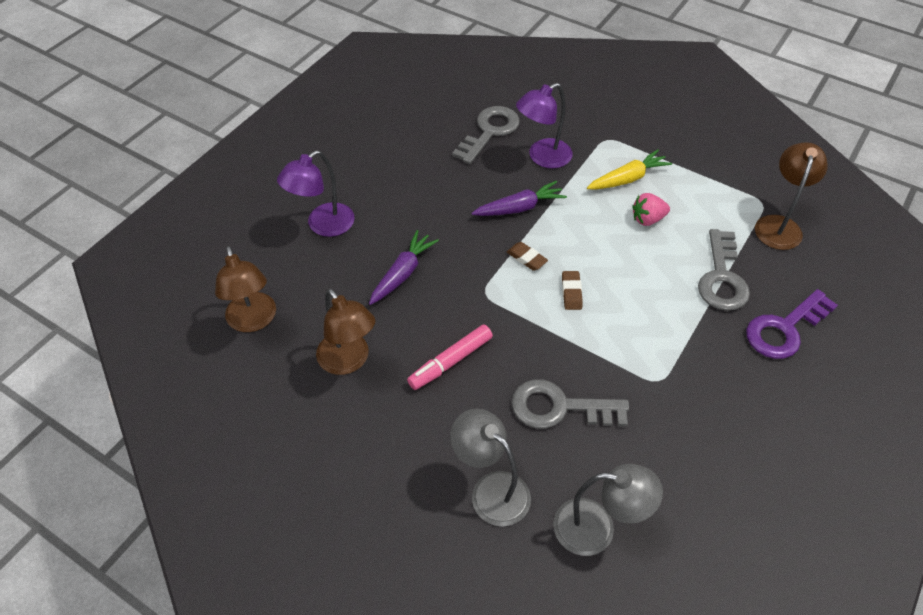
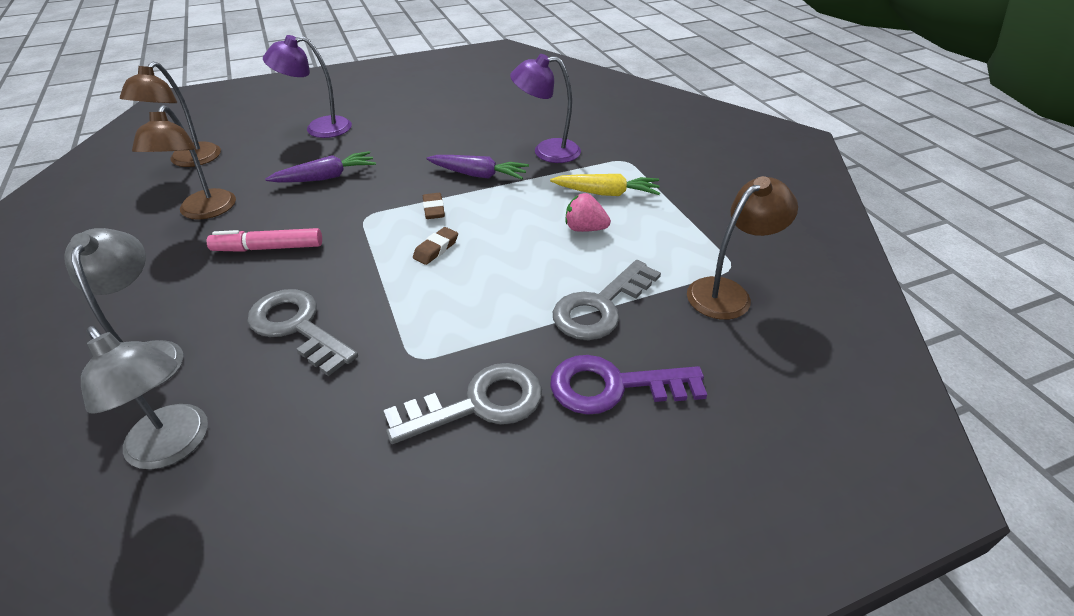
camera: 35 degrees right, 10 degrees down
(490, 131) = (526, 121): grey key -> grey key (479, 404)

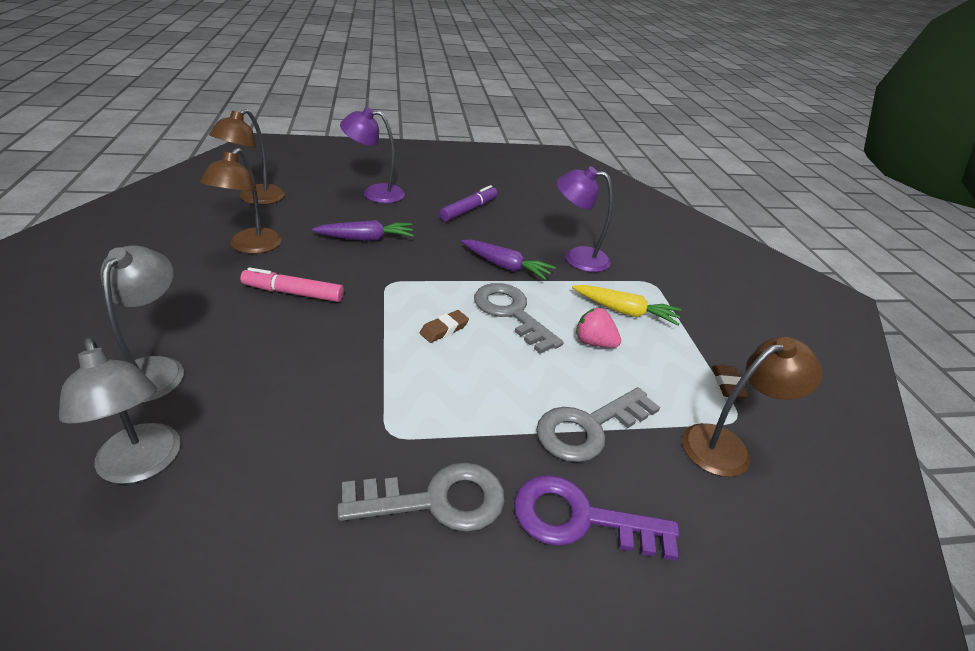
camera: 10 degrees right, 5 degrees down
(297, 326) = (292, 374): grey key -> grey key (511, 312)
(424, 126) = (469, 210): none -> purple marker
(434, 209) = (454, 290): brown eraser -> brown eraser (727, 384)

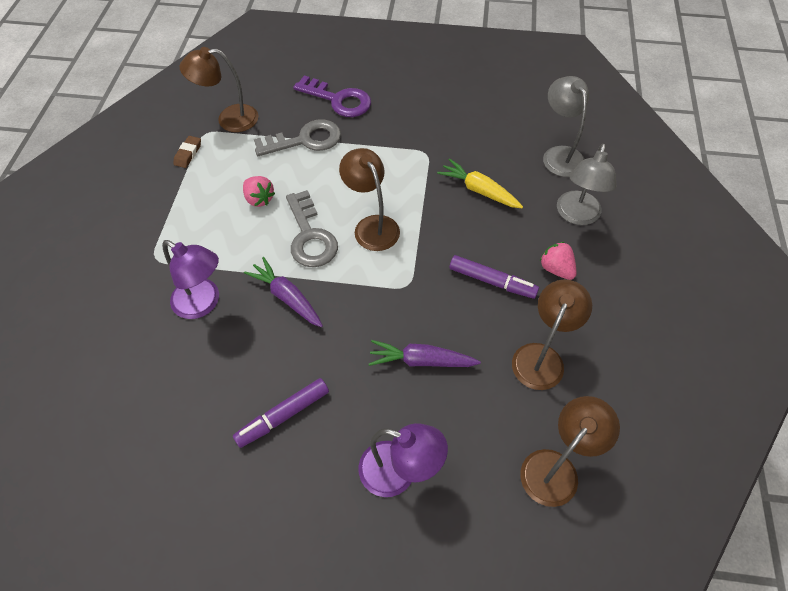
camera: 160 degrees left, 20 degrees up
(211, 309) = (556, 269): none -> pink strawberry
(293, 293) = (492, 281): pink marker -> purple marker
(437, 500) = (407, 117): grey key -> none
(444, 329) = (372, 226): brown eraser -> brown lamp
(625, 311) = (209, 226): yellow carrot -> yellow carrot (479, 190)

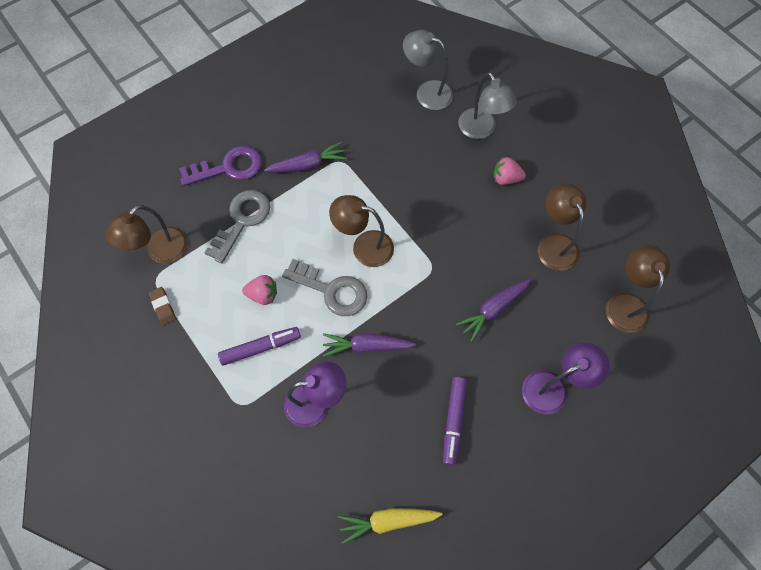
camera: 45 degrees left, 10 degrees up
(398, 138) = (308, 165): none -> purple carrot
(479, 190) = (404, 161): yellow carrot -> yellow carrot (387, 521)
(492, 281) = (478, 220): purple marker -> purple marker (261, 347)

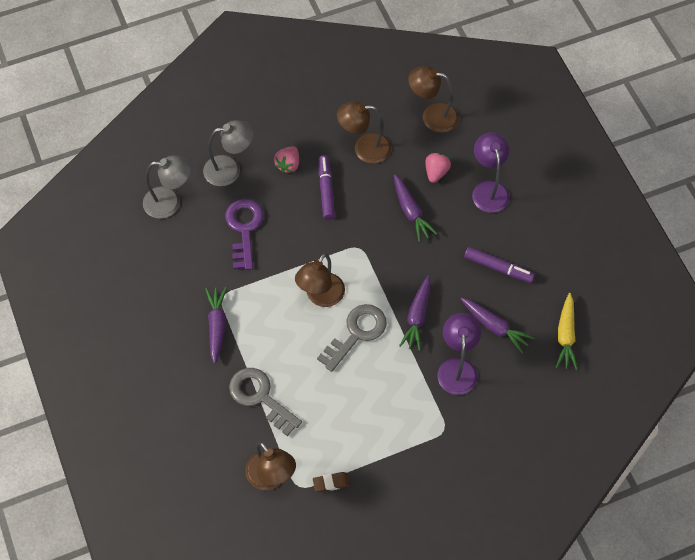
camera: 75 degrees left, 5 degrees down
(229, 167) = (195, 399): purple key -> purple key (244, 228)
(261, 347) = (395, 403): purple marker -> purple marker (326, 190)
(263, 294) = (344, 392): pink strawberry -> pink strawberry (436, 172)
(377, 433) = (495, 327): none -> purple carrot
(427, 92) = (170, 202): grey lamp -> grey lamp turned 135 degrees counterclockwise

